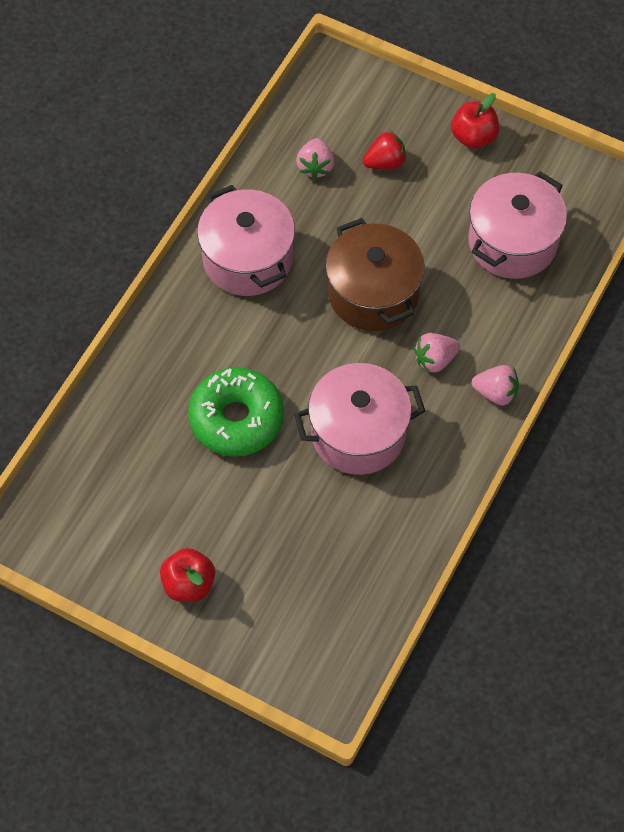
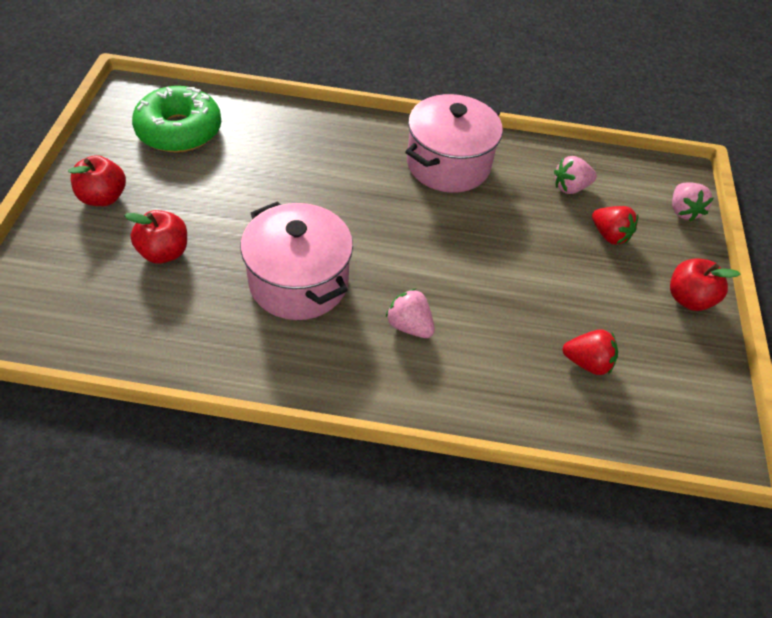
camera: 65 degrees right, 10 degrees down
(236, 419) = (282, 192): green donut -> green donut (179, 130)
(284, 539) = (164, 252): none -> red apple
(373, 293) = (460, 258): brown pot -> none
(495, 393) = (393, 390): pink strawberry -> pink strawberry (683, 211)
(512, 242) = (587, 362): pink pot -> red strawberry

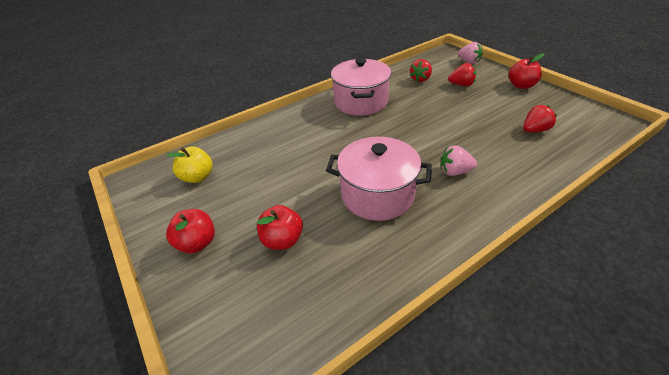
camera: 35 degrees left, 10 degrees down
(179, 130) = (197, 177): green donut -> yellow apple
(570, 187) = (420, 79): pink strawberry -> red strawberry

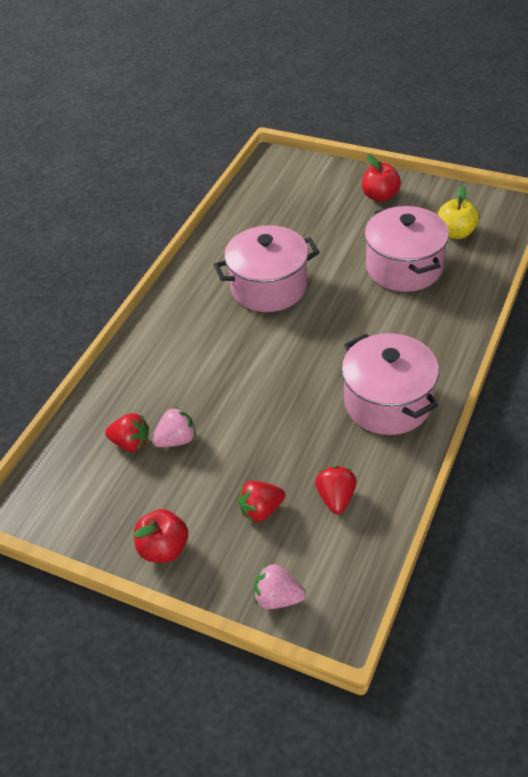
camera: 150 degrees right, 5 degrees up
(265, 167) = (404, 267): none -> pink pot
(282, 240) = (317, 224): red apple -> none
(455, 171) = (207, 341): pink strawberry -> pink strawberry (176, 440)
(535, 130) = (131, 443): red strawberry -> red strawberry turned 105 degrees counterclockwise

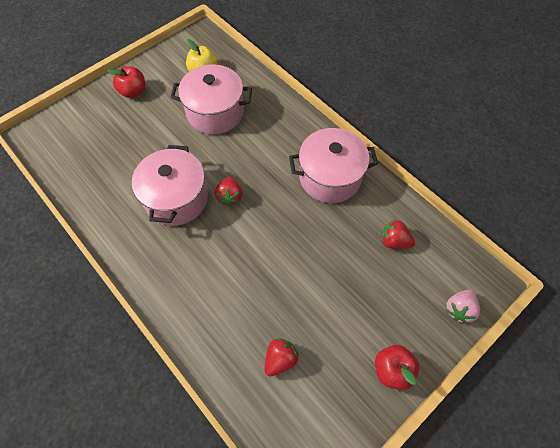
camera: 70 degrees left, 15 degrees up
(176, 440) = (294, 323): pink strawberry -> none
(261, 510) = (385, 290): red strawberry -> red strawberry (229, 197)

